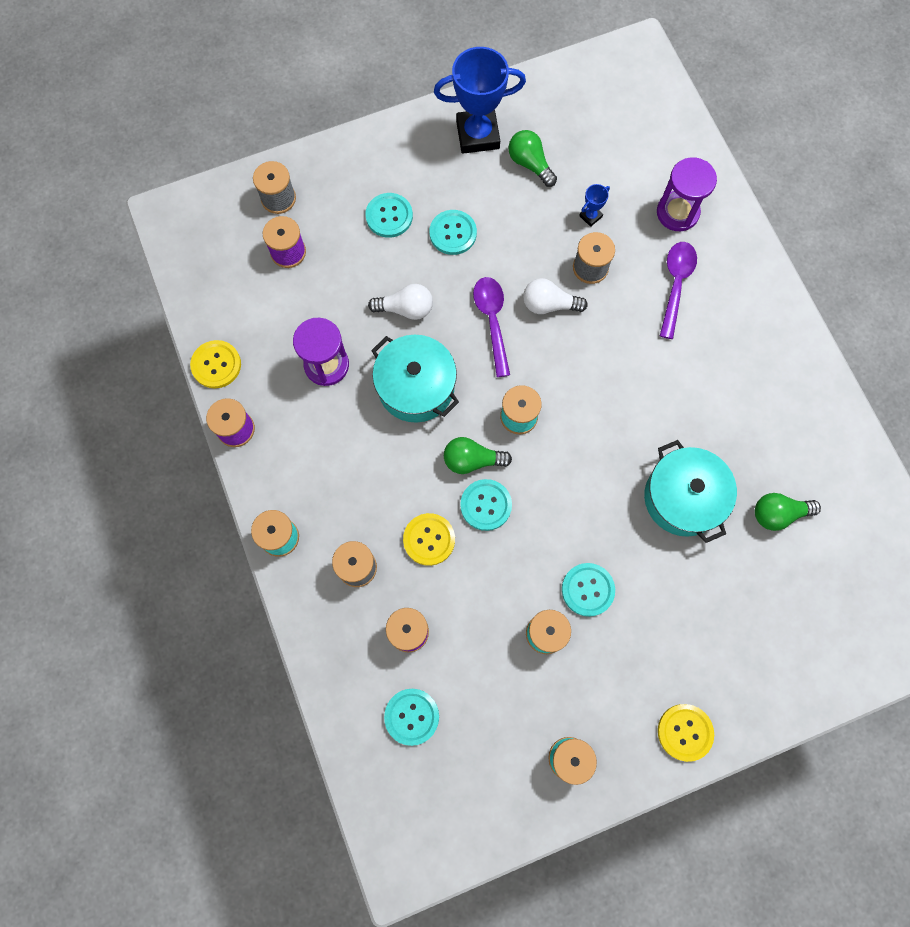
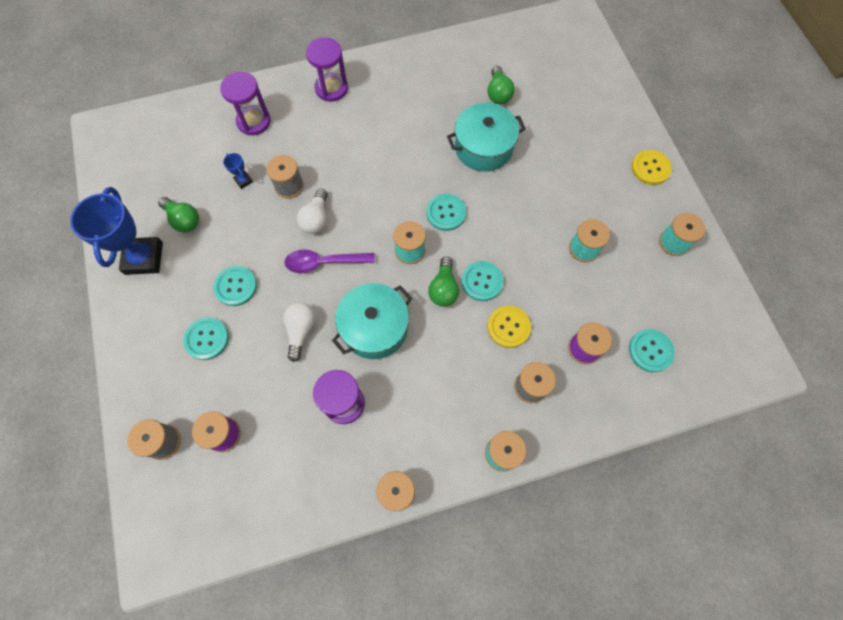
camera: 85 degrees left, 5 degrees down
(216, 365) = (329, 510): yellow button -> none
(530, 164) = (183, 220): green light bulb -> green light bulb turned 105 degrees counterclockwise
(587, 590) = (550, 217): turquoise button -> turquoise button (446, 213)
(675, 284) = (314, 130): purple spoon -> none
(745, 296) = (331, 88): none -> purple hourglass

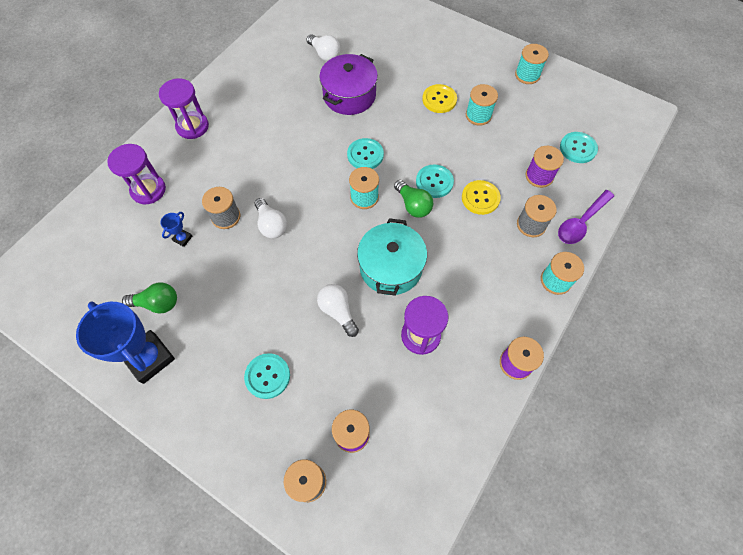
camera: 40 degrees left, 5 degrees down
(236, 286) = (253, 319): turquoise button -> none
(243, 181) = (182, 238): blue trophy -> blue trophy turned 75 degrees counterclockwise
(323, 262) = (308, 251): purple spoon -> purple spoon (581, 222)
(483, 148) = (349, 95): turquoise pot -> purple pot
(498, 93) = (325, 54): green light bulb -> white light bulb
(650, 168) = (470, 40): yellow button -> yellow button (439, 99)

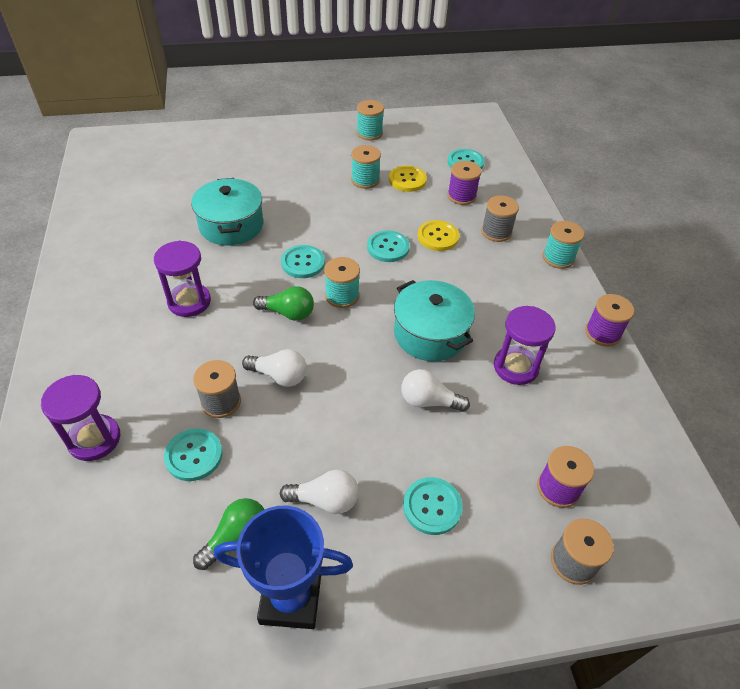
camera: 45 degrees left, 15 degrees down
(182, 238) = (194, 455): blue trophy -> turquoise button
(192, 126) = (82, 346): purple hourglass -> purple hourglass (189, 302)
(325, 54) = (166, 205): white light bulb -> white light bulb (325, 500)
(349, 95) = (231, 225): purple pot -> turquoise pot
(413, 205) = (391, 275): green light bulb -> green light bulb (288, 313)
(439, 99) = (319, 186): yellow button -> yellow button (407, 180)
(581, 222) = (527, 209): purple spoon -> none

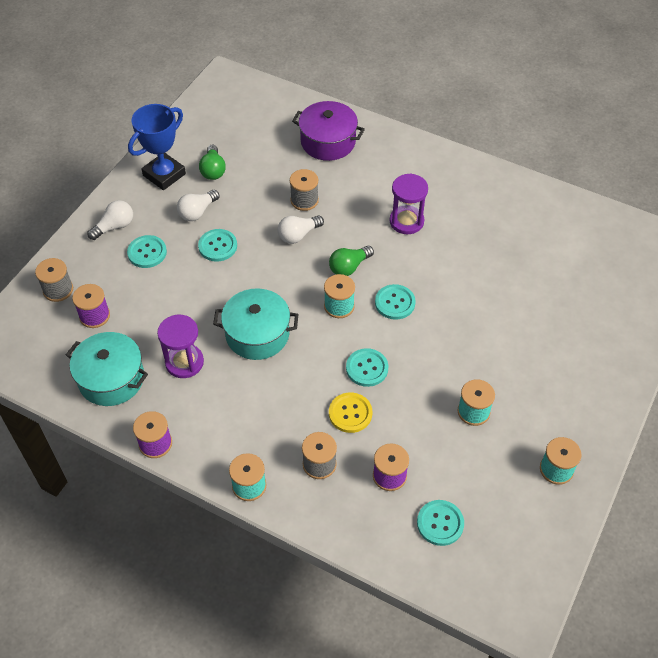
camera: 130 degrees right, 5 degrees up
(94, 439) = (328, 142): purple hourglass -> purple pot
(194, 455) = (278, 174): turquoise button -> turquoise button (217, 246)
(231, 225) = (478, 281): turquoise pot -> turquoise pot (111, 379)
(407, 180) = (448, 447): yellow button -> none
(428, 401) = (208, 296): white light bulb -> white light bulb (115, 226)

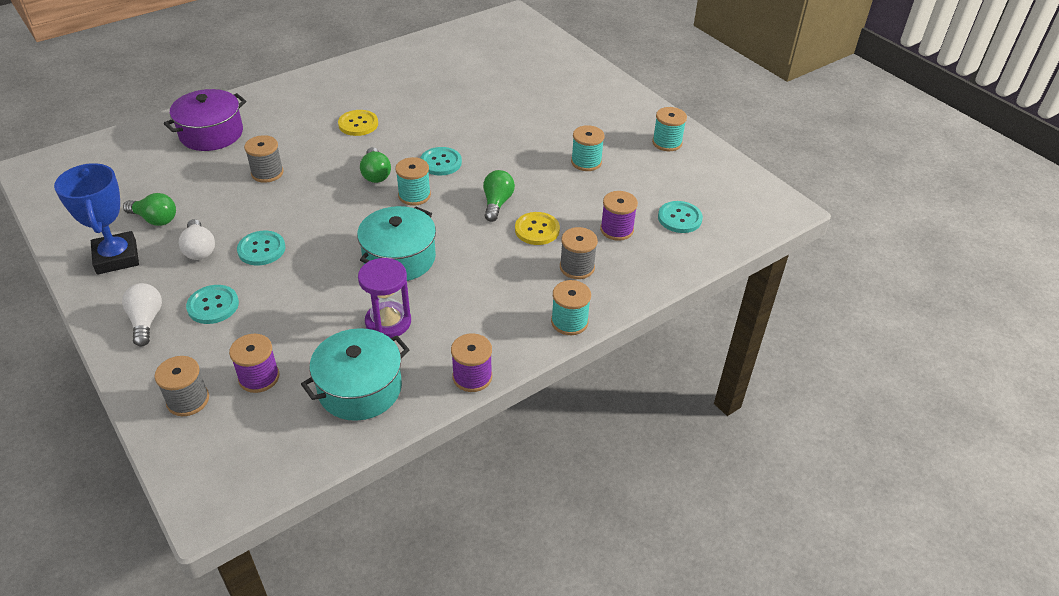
camera: 65 degrees left, 10 degrees down
(298, 235) = (306, 191): white light bulb -> none
(367, 368) = (497, 203): turquoise button -> green light bulb
(406, 221) = (358, 124): purple hourglass -> yellow button

